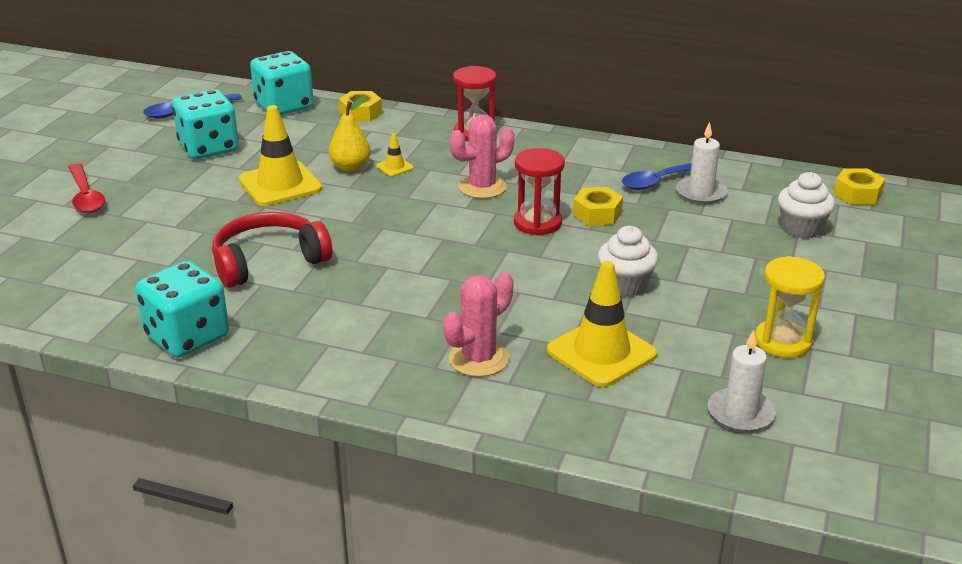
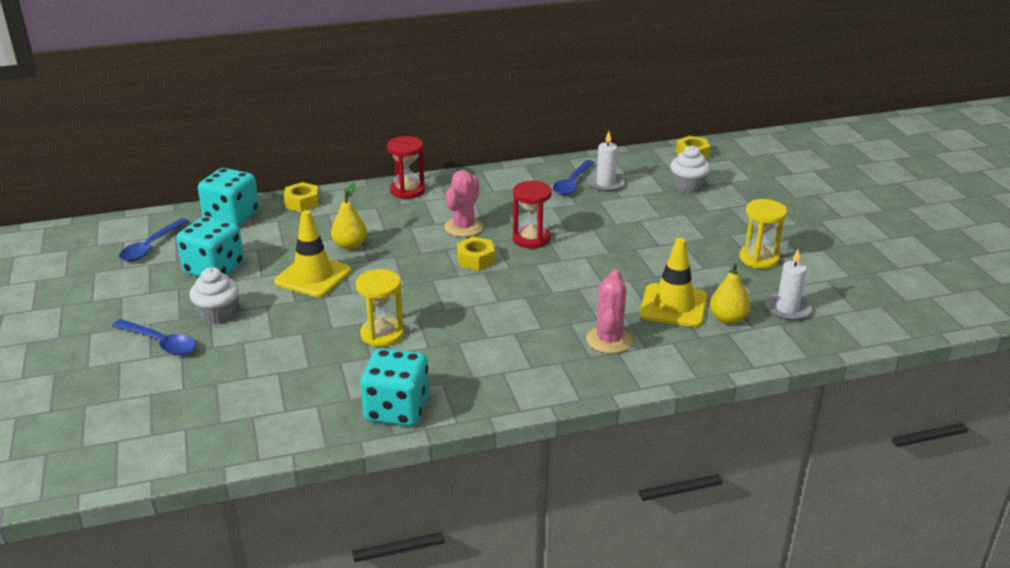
camera: 35 degrees left, 0 degrees up
(86, 196) = (160, 343): red spoon -> blue spoon
(268, 261) = (382, 334): red headphones -> yellow hourglass
(395, 167) = (383, 234): yellow traffic cone -> none
(597, 214) = (561, 219): yellow nut -> yellow nut (475, 259)
(625, 285) = (635, 259): white cupcake -> white cupcake (218, 314)
(647, 393) = (727, 319): none -> yellow pear

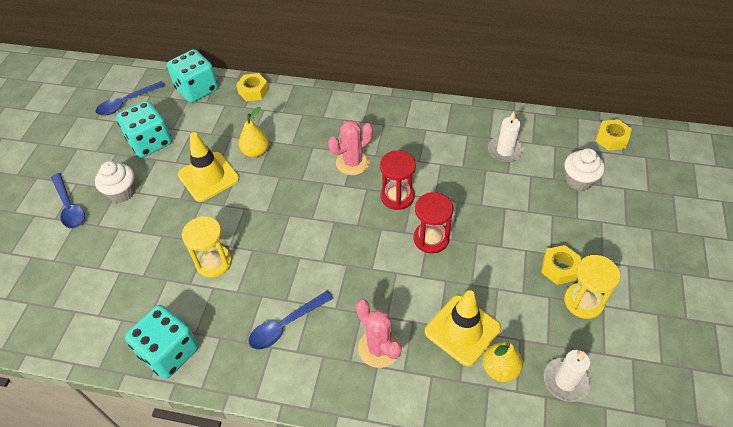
camera: 30 degrees right, 20 degrees up
(407, 190) = (338, 103): red hourglass -> red hourglass (431, 239)
(475, 259) = (337, 204): yellow nut -> yellow nut (559, 268)
(572, 183) = (476, 140): blue spoon -> blue spoon (285, 325)
(609, 340) = (379, 348): pink cactus -> pink cactus turned 75 degrees counterclockwise

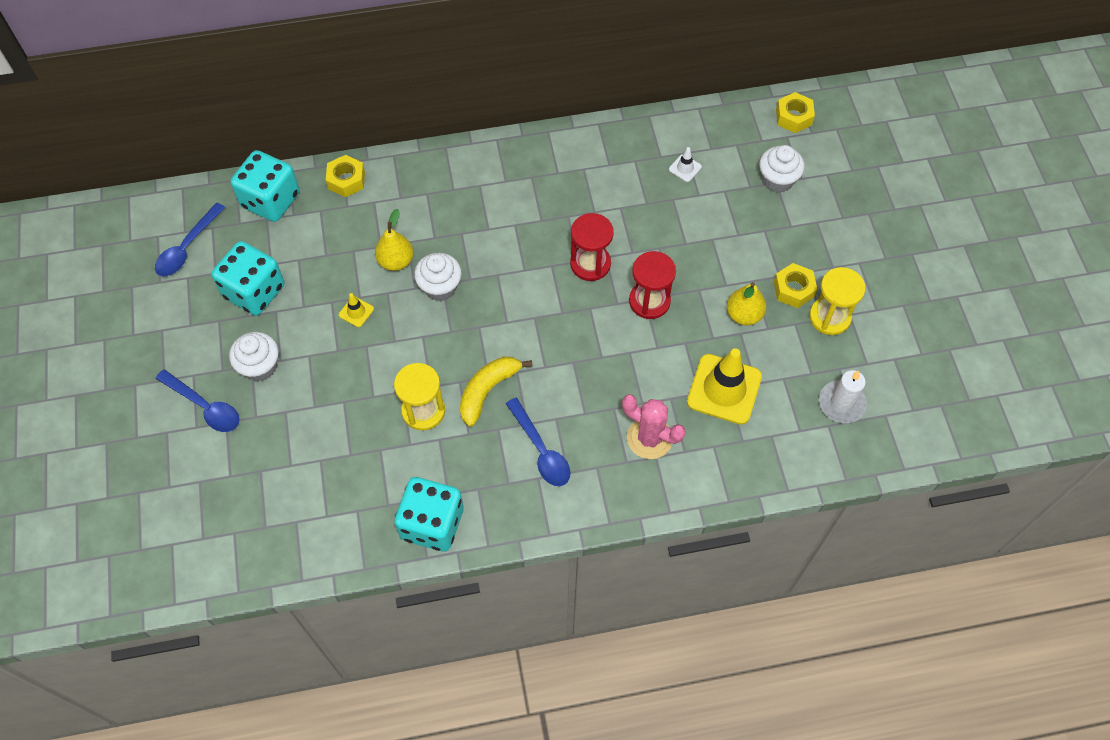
camera: 25 degrees left, 10 degrees up
(208, 177) = (356, 312): yellow traffic cone -> yellow traffic cone, size x0.44
(269, 264) = (488, 391): none -> yellow banana
(276, 178) = (440, 287): none -> white cupcake
(285, 325) = (541, 450): blue spoon -> blue spoon turned 60 degrees counterclockwise
(352, 162) = (519, 238): pink cactus -> none
(500, 369) = (776, 415): yellow pear -> yellow pear (744, 315)
(505, 151) = (685, 168): white candle -> white traffic cone

